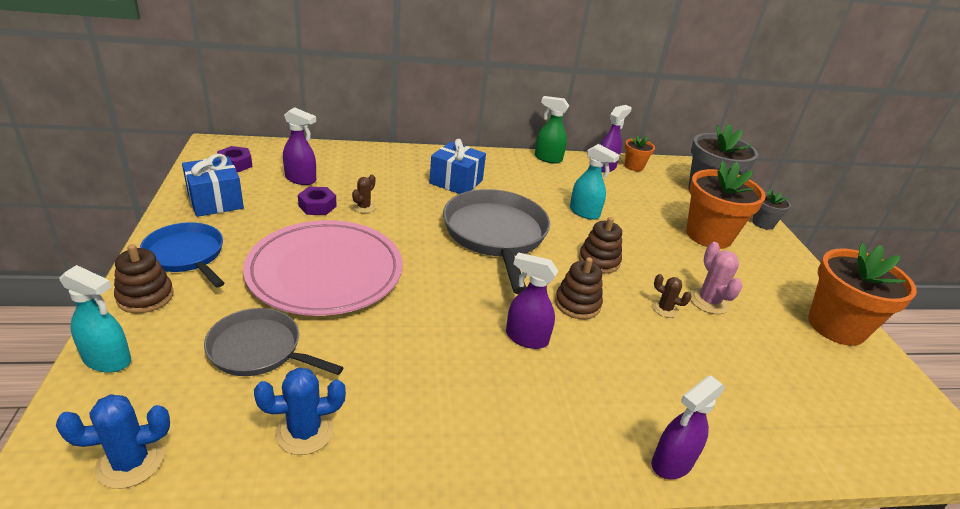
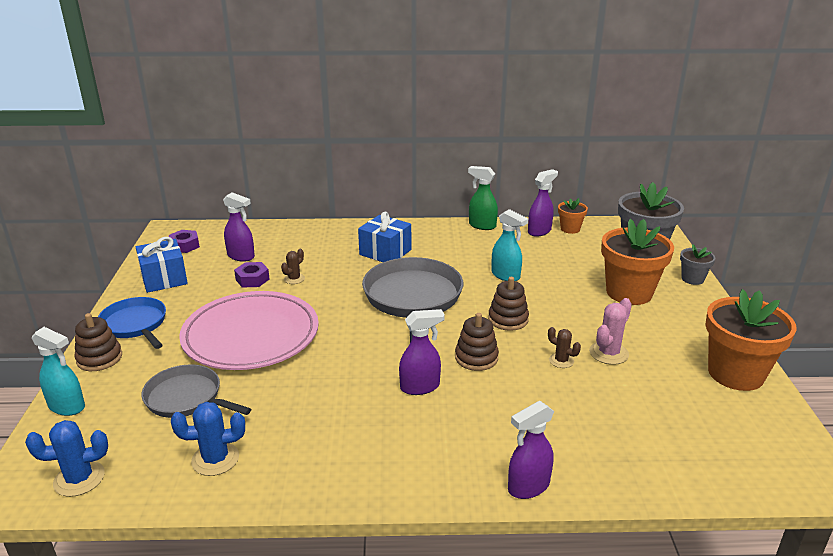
camera: 10 degrees right, 5 degrees down
(526, 338) = (420, 387): purple spray bottle -> purple spray bottle turned 135 degrees clockwise
(709, 301) = (608, 353): pink cactus -> pink cactus turned 45 degrees clockwise

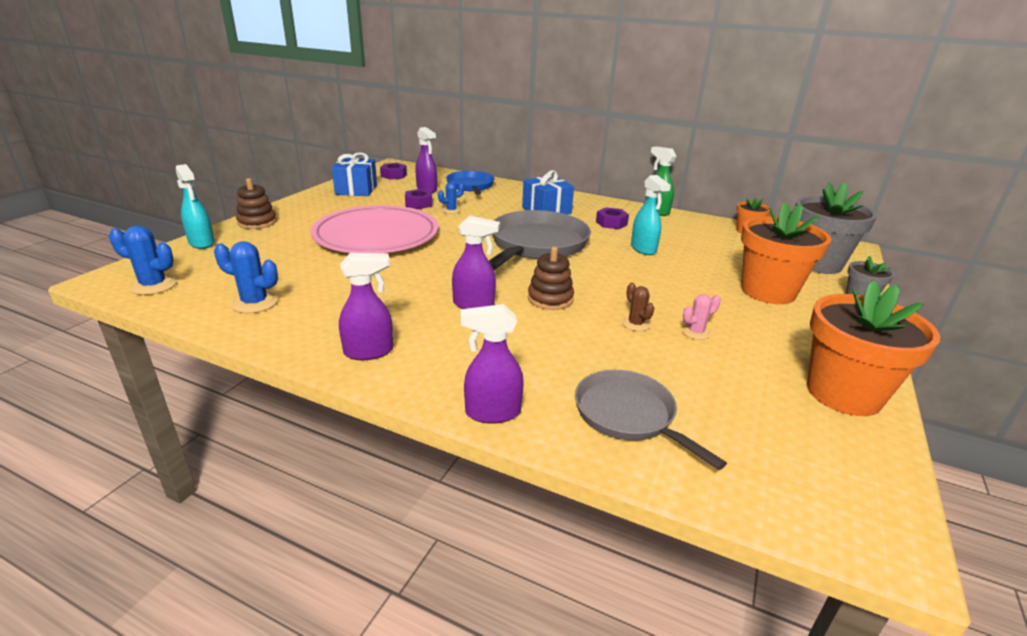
camera: 25 degrees right, 0 degrees up
(135, 325) = (304, 210): blue pan -> blue pan (470, 186)
(187, 398) = (283, 260): grey pan -> grey pan (628, 415)
(294, 279) = (451, 210): brown cactus -> blue cactus
(455, 252) = (611, 223): none -> purple nut
(508, 319) = (612, 280): brown stacking toy -> none
(539, 231) = (712, 226): purple spray bottle -> purple spray bottle (369, 352)
(608, 353) = (695, 332): pink cactus -> pink cactus, size x0.63

